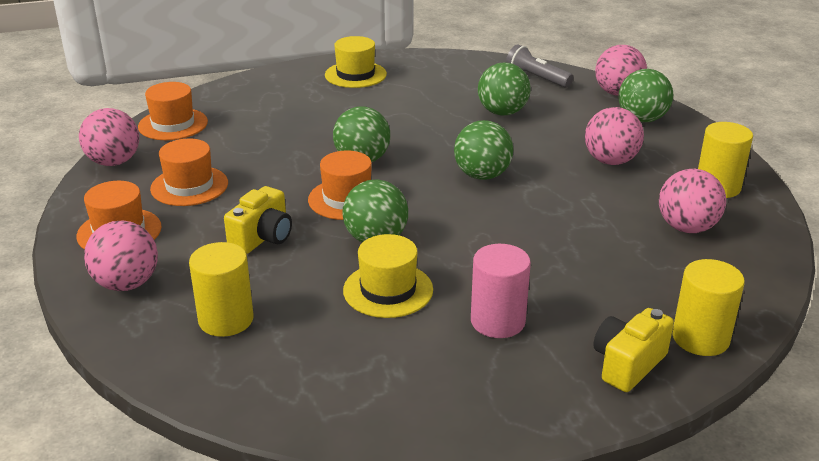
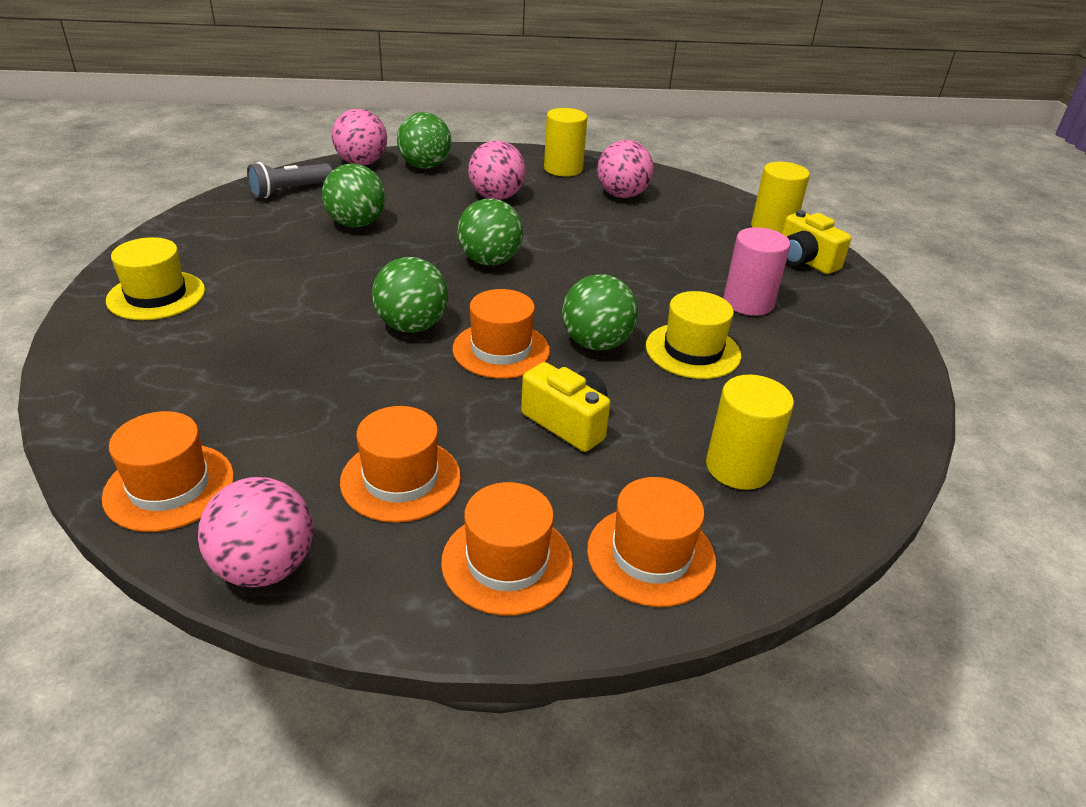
camera: 80 degrees left, 5 degrees up
(127, 284) = (651, 555): pink ball -> orange hat

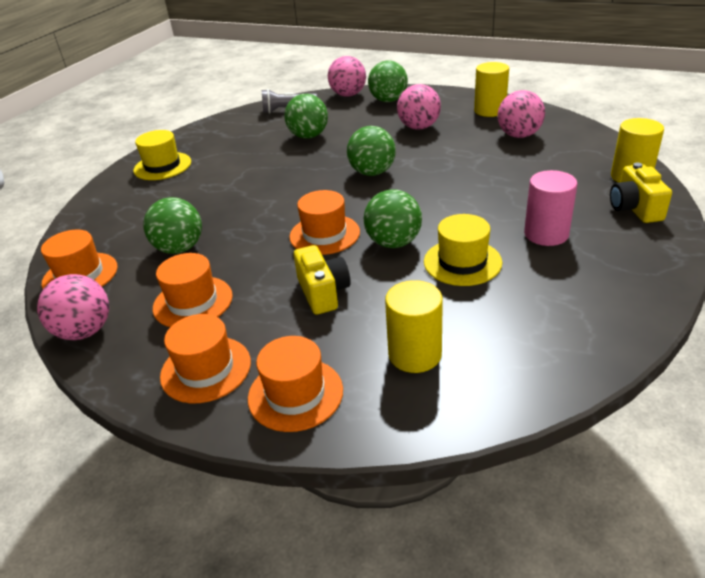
camera: 35 degrees right, 0 degrees up
(412, 326) = (283, 208): green ball -> green ball (180, 248)

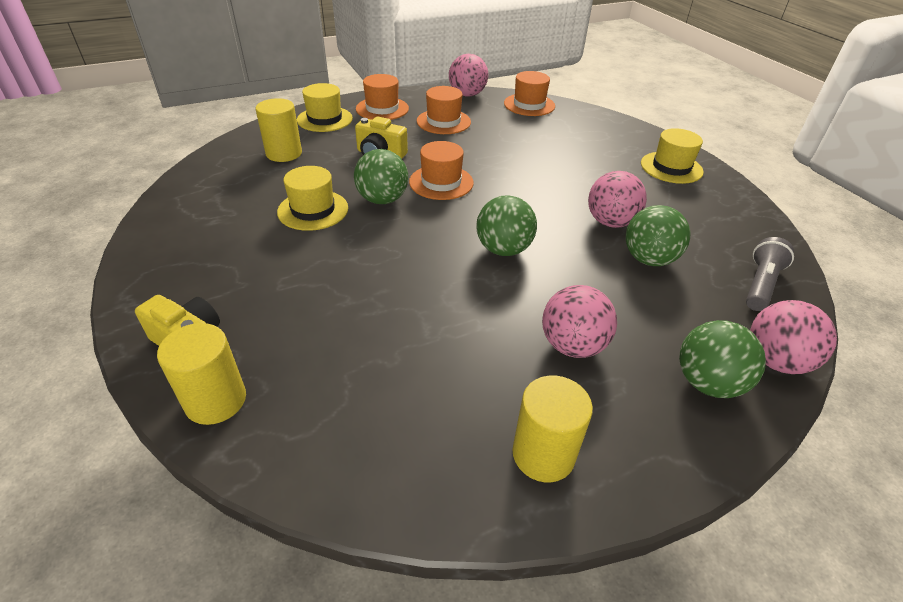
camera: 125 degrees right, 5 degrees up
(180, 248) = (511, 135): green ball -> none
(295, 394) = (325, 119): orange hat -> yellow hat
(519, 135) = (430, 408): pink ball -> pink ball (610, 222)
(546, 234) = (265, 265): pink cylinder -> none

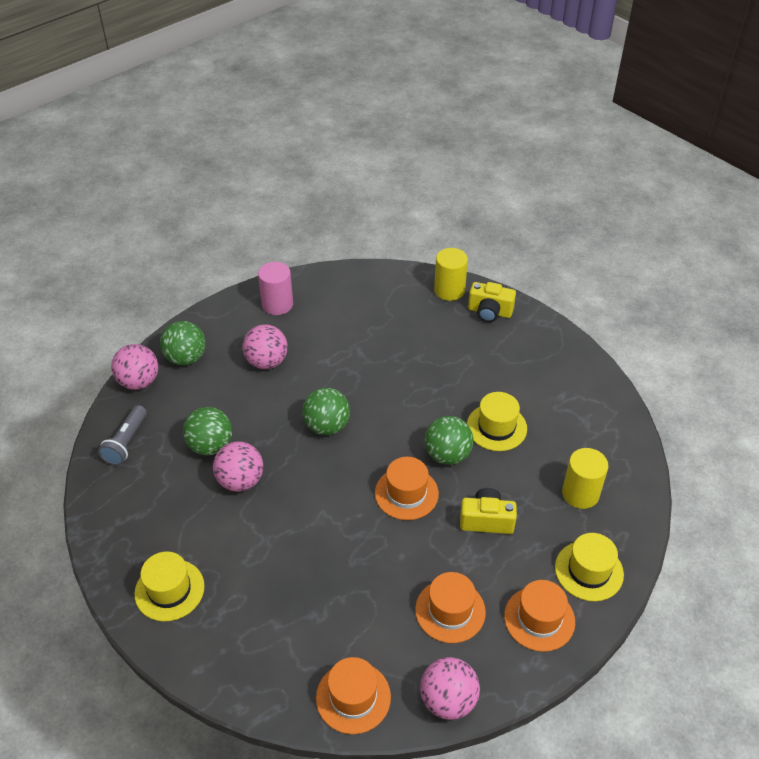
camera: 165 degrees right, 5 degrees up
(543, 454) = (277, 304): yellow cylinder -> pink cylinder

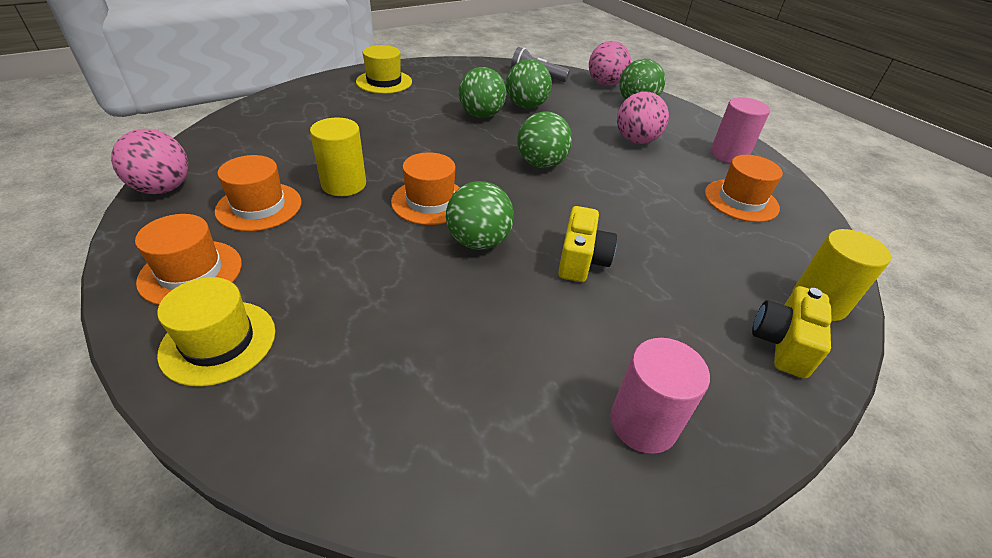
camera: 95 degrees right, 5 degrees down
(240, 481) = (481, 115): pink ball -> green ball
(353, 697) = (220, 141): orange hat -> orange hat (741, 200)
(486, 520) = (361, 256): yellow camera -> yellow camera (581, 260)
(496, 427) = (518, 298): yellow hat -> none
(564, 372) = (643, 423): none -> pink cylinder
(580, 493) = (358, 370): yellow cylinder -> yellow cylinder (344, 184)

